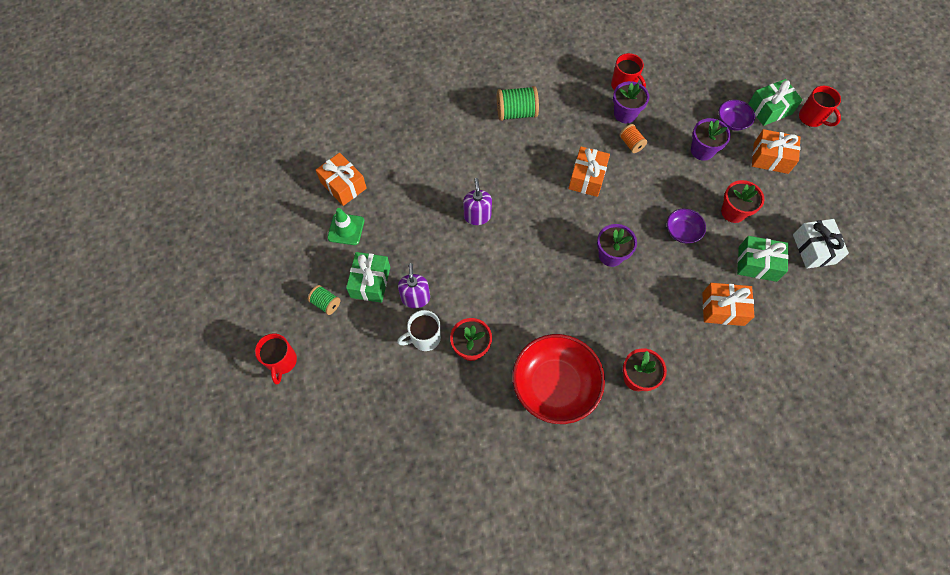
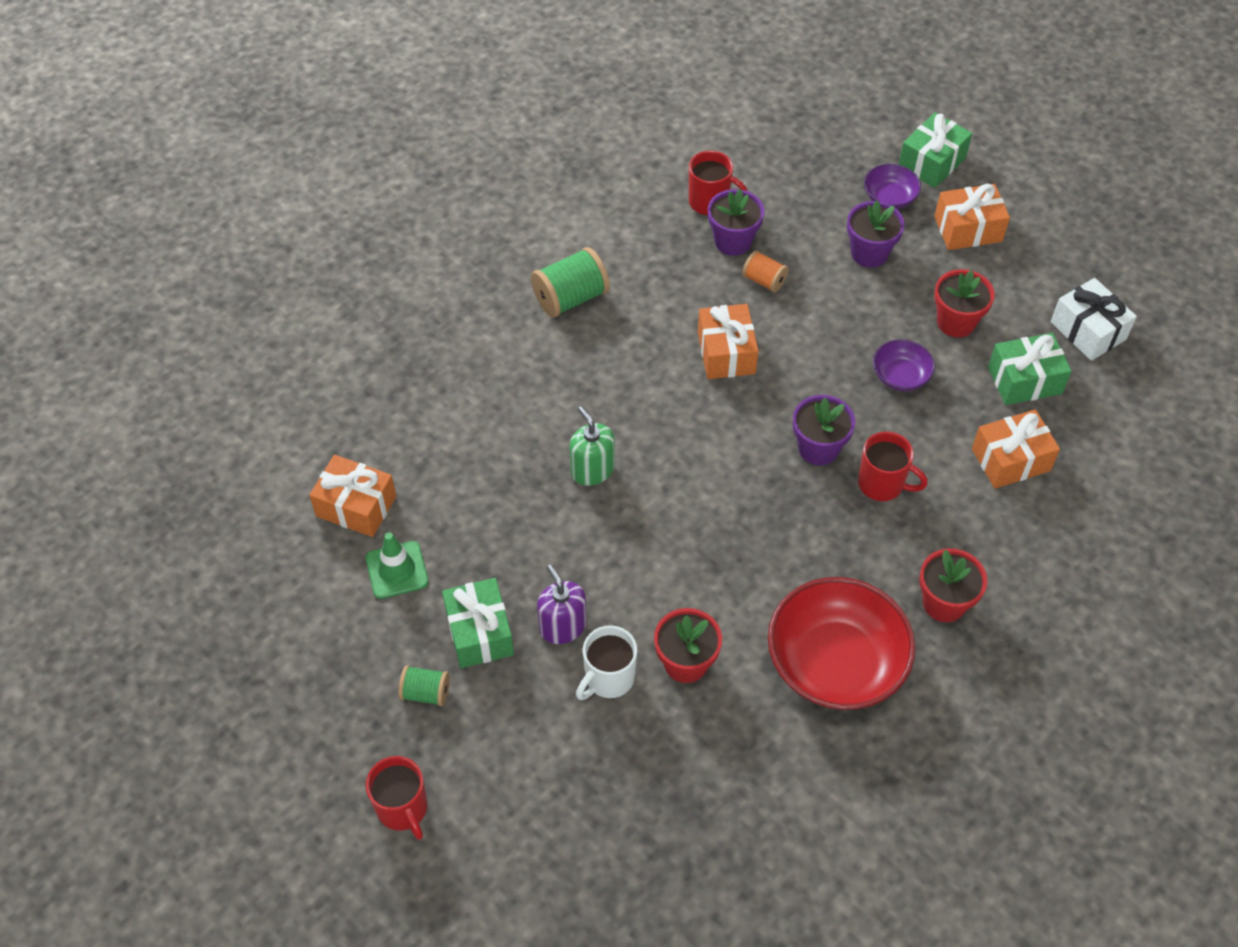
camera: 25 degrees left, 10 degrees down
(477, 216) = (592, 470): purple soap dispenser -> green soap dispenser
(811, 118) = (994, 154): red mug -> red mug (882, 484)

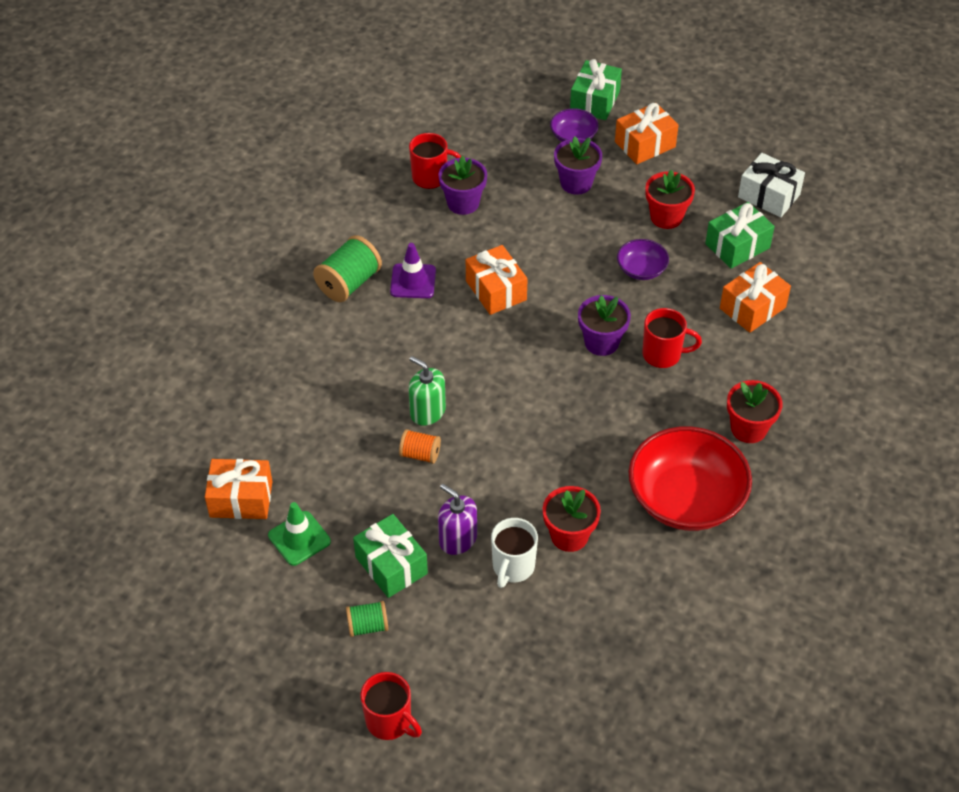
camera: 20 degrees left, 5 degrees down
(640, 316) = (413, 281): none -> purple traffic cone
(764, 280) = (502, 226): orange spool -> orange spool (420, 454)

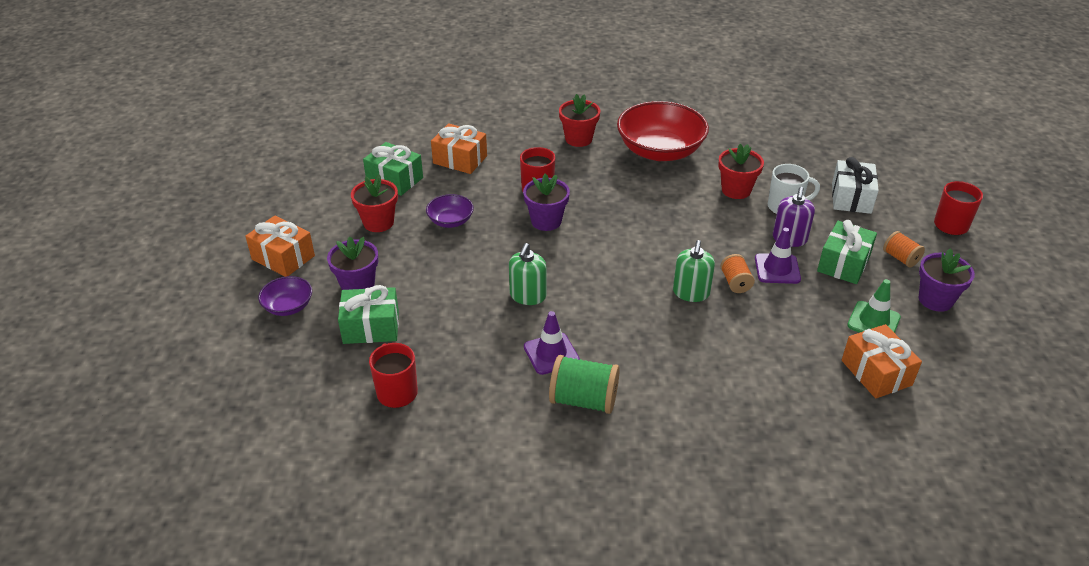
camera: 115 degrees left, 10 degrees down
(368, 626) = (900, 258): green spool -> orange spool
(418, 500) = (777, 269): none -> purple traffic cone
(463, 203) = (424, 354): purple flower pot -> purple flower pot (935, 300)
(496, 290) = (528, 296): orange gift -> green soap dispenser
(594, 101) = (225, 307): green gift -> green gift (371, 327)
(769, 196) = (325, 176): white gift -> white gift (851, 198)

